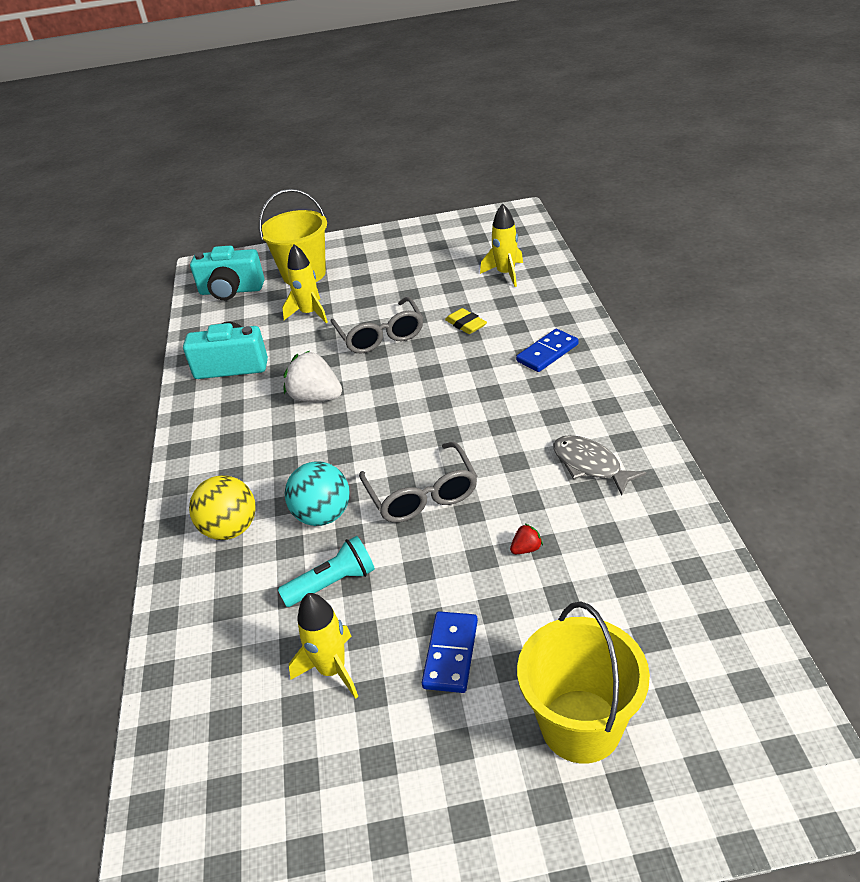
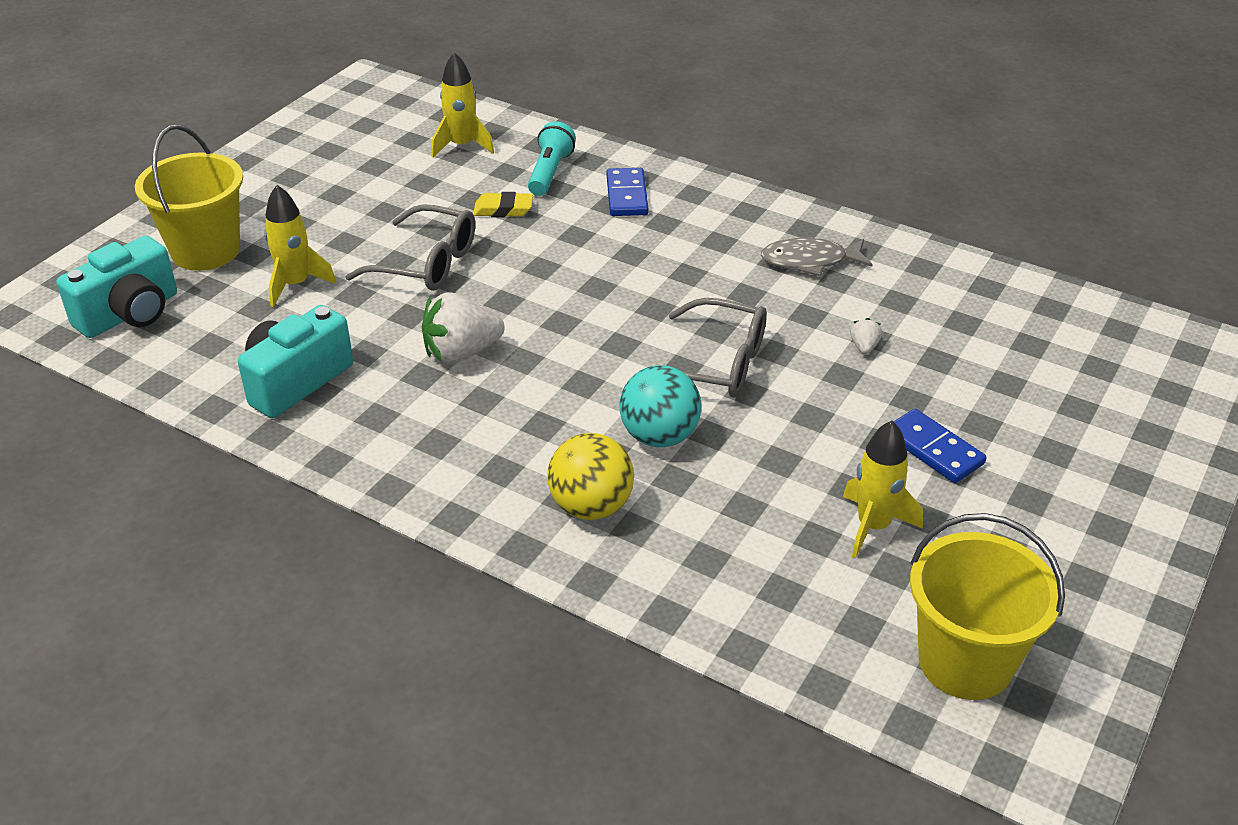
camera: 55 degrees left, 0 degrees up
(332, 583) = (763, 475): turquoise flashlight -> turquoise flashlight (550, 172)
(526, 549) = (864, 347): red strawberry -> white strawberry
(580, 725) = (1077, 424): yellow bucket -> yellow bucket (965, 662)

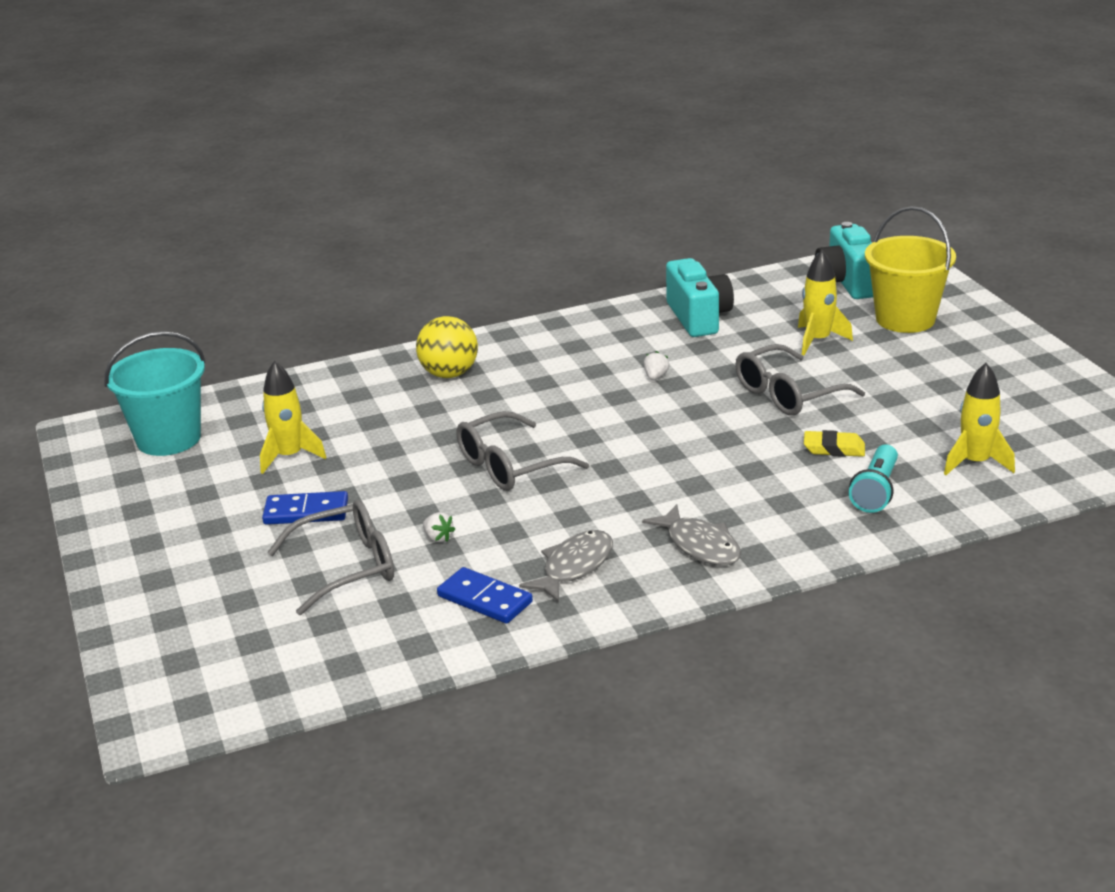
camera: 130 degrees right, 10 degrees down
(461, 353) = (655, 377): white strawberry -> white strawberry, size x0.45
(503, 209) = (834, 449): yellow eraser -> yellow eraser turned 60 degrees clockwise
(550, 172) = (876, 491): turquoise flashlight -> turquoise flashlight turned 60 degrees clockwise
(626, 195) = (790, 516): blue domino -> blue domino (485, 599)
(659, 436) = (473, 417): turquoise ball -> none
(712, 219) = (700, 545): none -> grey fish
(963, 373) = (347, 567): none -> grey glasses
(965, 662) = (169, 439): yellow bucket -> turquoise bucket

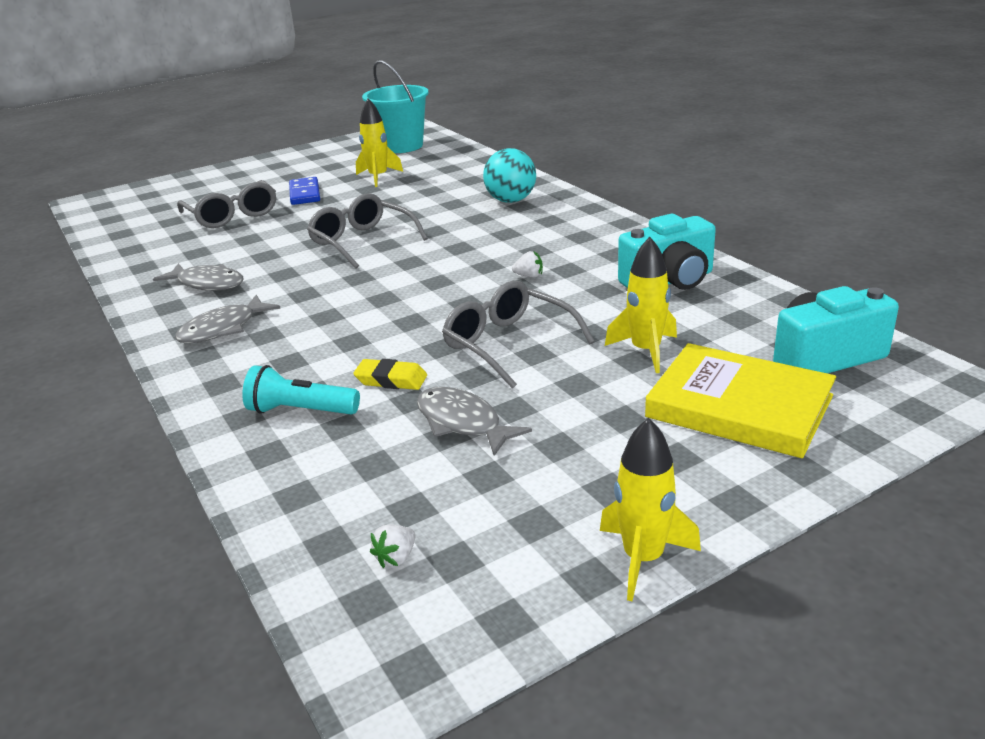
camera: 80 degrees right, 0 degrees up
(438, 538) = (262, 234): white strawberry -> white strawberry (396, 558)
(449, 374) = (511, 200): yellow ball -> turquoise ball
(485, 599) = (176, 260): blue domino -> none
(834, 449) = (391, 380): yellow eraser -> yellow eraser turned 75 degrees counterclockwise
(905, 319) = (739, 406): yellow bucket -> yellow book
(908, 419) = (462, 423): none -> grey fish
(975, 463) = (357, 477): yellow rocket -> yellow rocket (643, 558)

